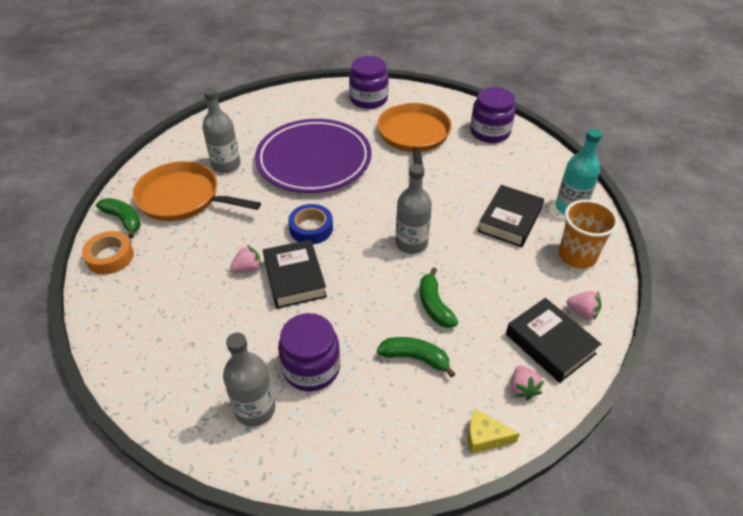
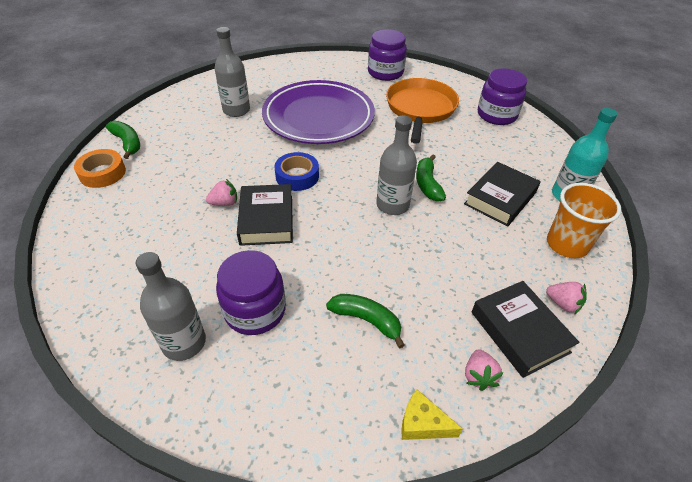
camera: 10 degrees right, 0 degrees up
(183, 198) = (187, 132): orange pan -> none
(434, 305) = (401, 269): green banana -> green banana (427, 184)

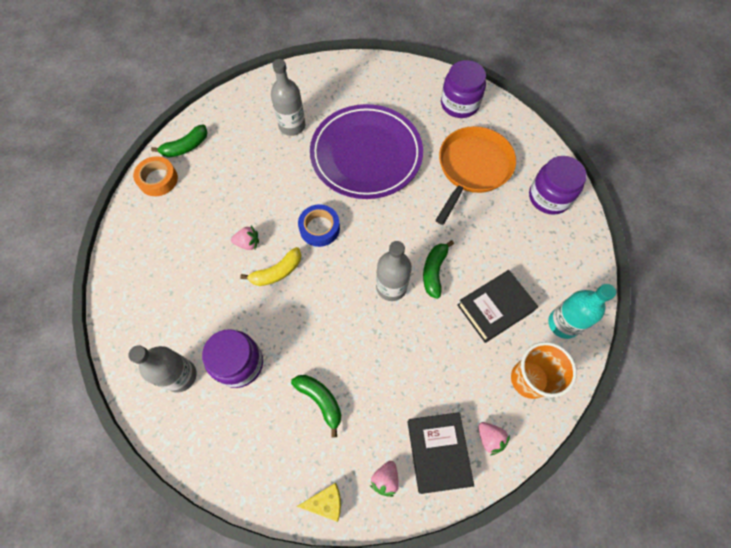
camera: 20 degrees right, 20 degrees up
(127, 143) = (185, 147): green banana -> green banana turned 75 degrees clockwise
(266, 219) = (277, 272): black book -> yellow banana
(422, 423) = (325, 502): yellow cheese -> yellow cheese turned 135 degrees clockwise

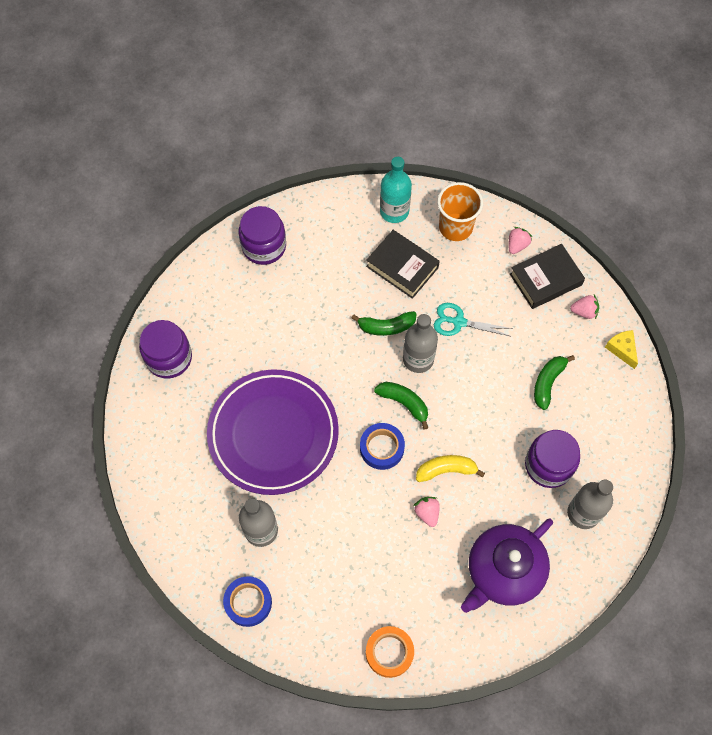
camera: 110 degrees left, 0 degrees up
(169, 284) = (503, 571): none -> purple teapot
(185, 147) = (334, 643): green banana -> green banana (404, 403)
(244, 104) = (248, 602): none -> blue tape
(277, 272) = (446, 470): yellow banana -> yellow banana turned 45 degrees counterclockwise
(417, 339) = (458, 322): none -> turquoise scissors
(472, 168) = (253, 323): orange pan -> none

